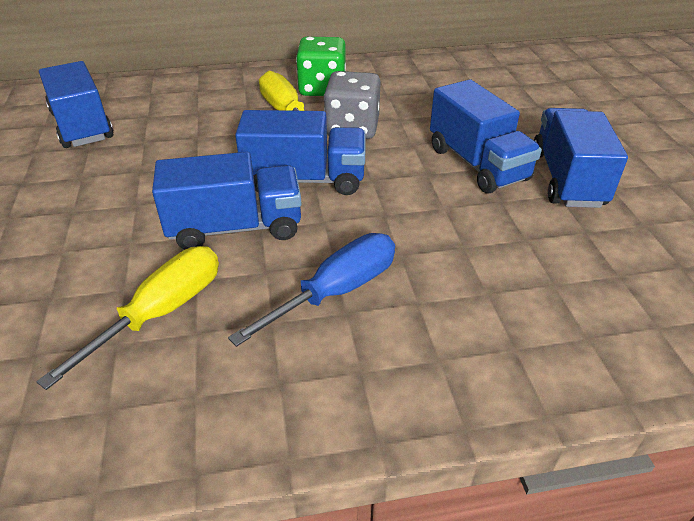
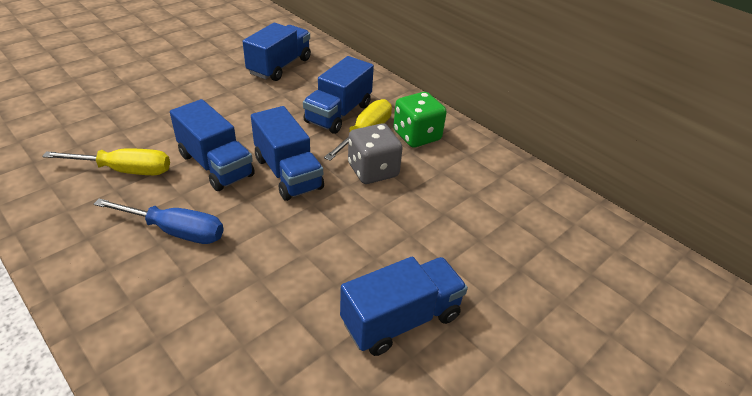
camera: 55 degrees right, 0 degrees up
(477, 164) = (378, 254): blue truck -> blue truck (338, 113)

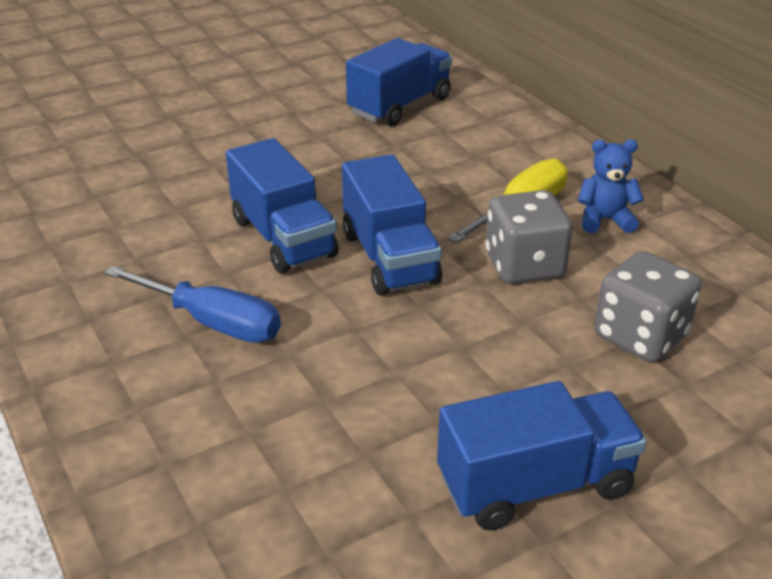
camera: 15 degrees right, 5 degrees down
(125, 170) = (153, 234): yellow screwdriver -> none
(338, 113) = (481, 178): blue truck -> none
(417, 136) = (605, 220): green dice -> blue teddy bear
(448, 211) = (640, 336): none -> grey dice

